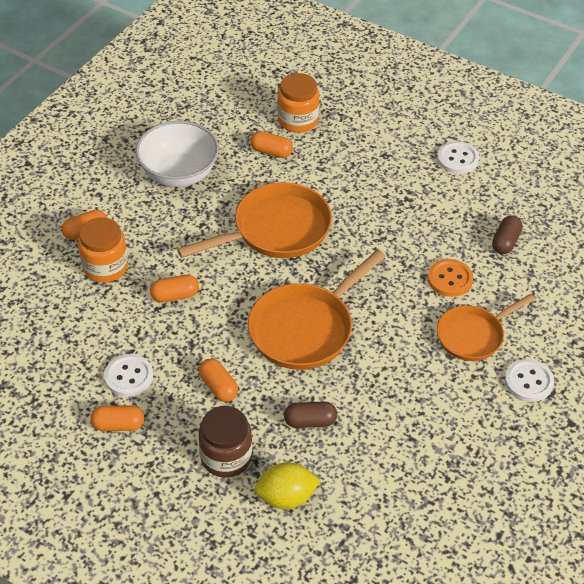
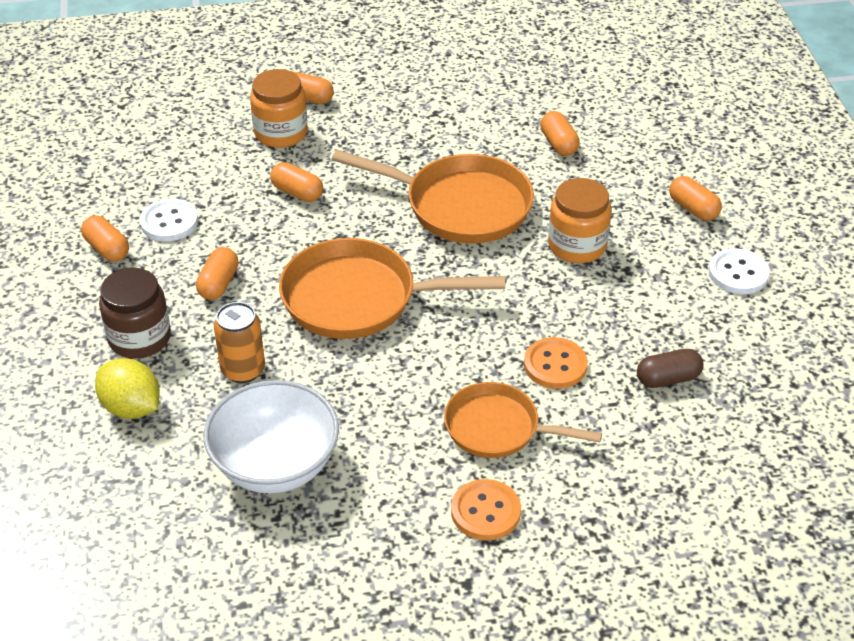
camera: 50 degrees right, 5 degrees down
(179, 173) = (450, 107): white bowl -> white bowl (275, 465)
(298, 120) = (626, 135): orange jar -> orange jar (577, 245)
(310, 421) = (243, 370): brown capsule -> orange can
(389, 139) = (693, 209): none -> orange capsule
(528, 381) = (485, 511): white button -> orange button

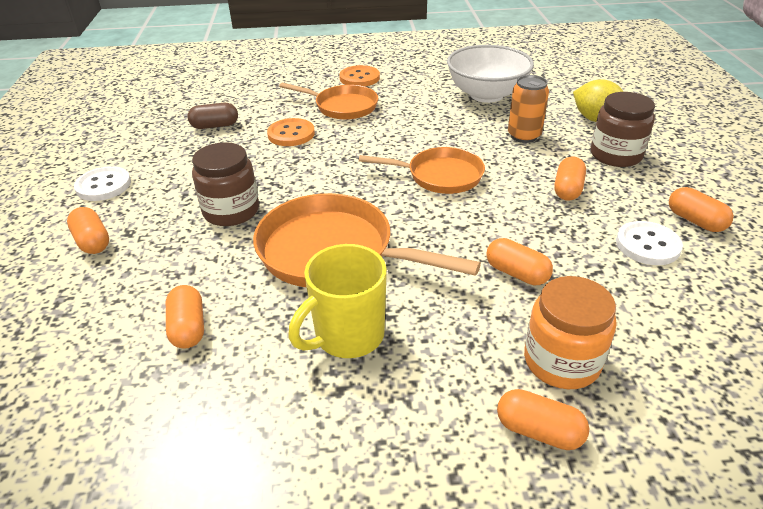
camera: 175 degrees left, 5 degrees down
(358, 298) = (440, 176): orange pan -> orange pan, size x0.64
(435, 143) = (347, 336): none -> yellow mug
(577, 245) = (231, 211): orange jar -> brown jar

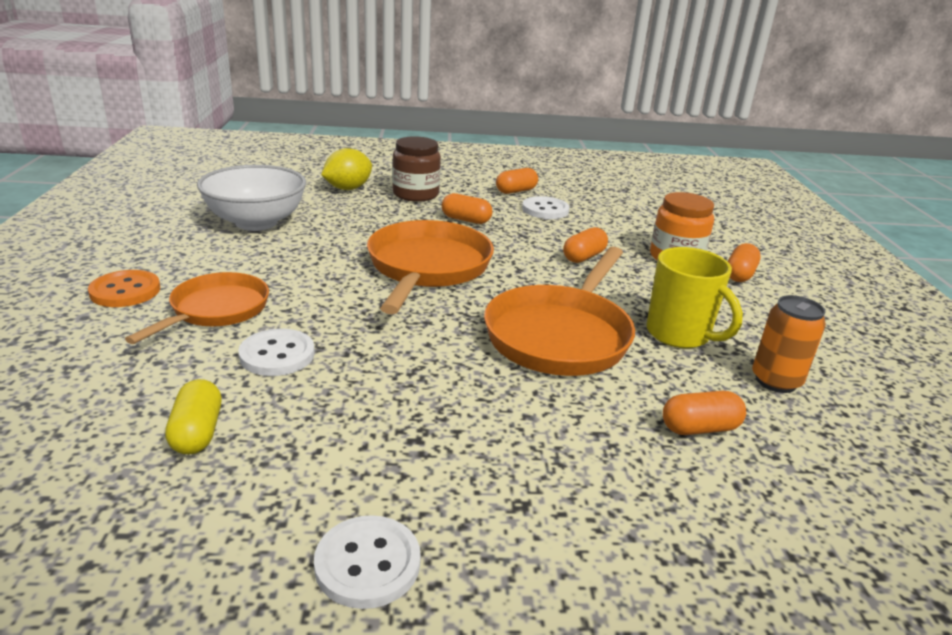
camera: 90 degrees left, 10 degrees down
(92, 241) = (544, 545): orange capsule -> none
(215, 126) = (197, 432): brown capsule -> yellow capsule
(231, 211) = (475, 405): brown jar -> none
(291, 134) = (277, 355): orange button -> white button
(440, 176) = (427, 268): orange pan -> orange pan, size x1.55
(524, 136) = (363, 220): orange can -> orange can (775, 381)

